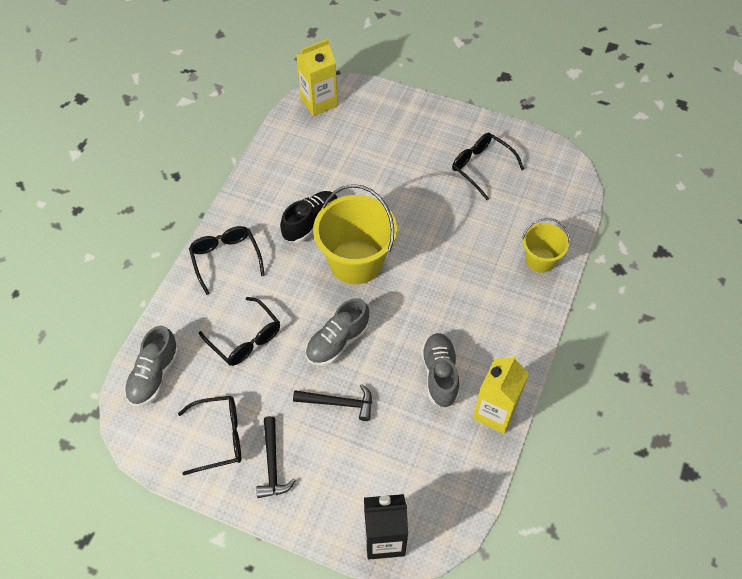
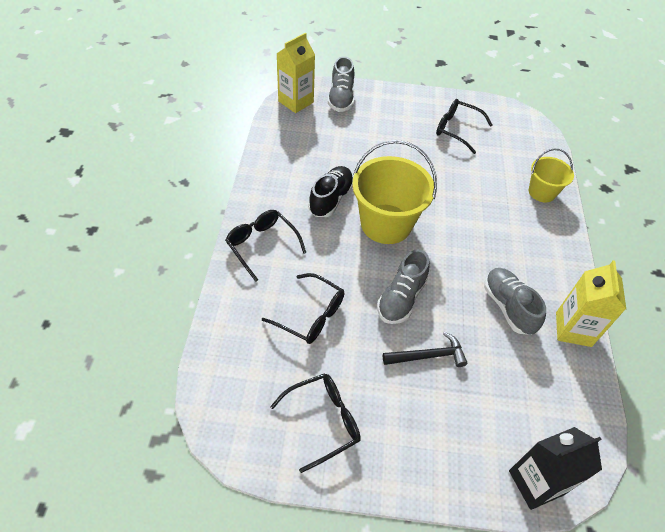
camera: 20 degrees left, 5 degrees down
(154, 375) = (229, 373): grey shoe -> grey shoe (341, 98)
(272, 464) = (389, 435): black hammer -> none

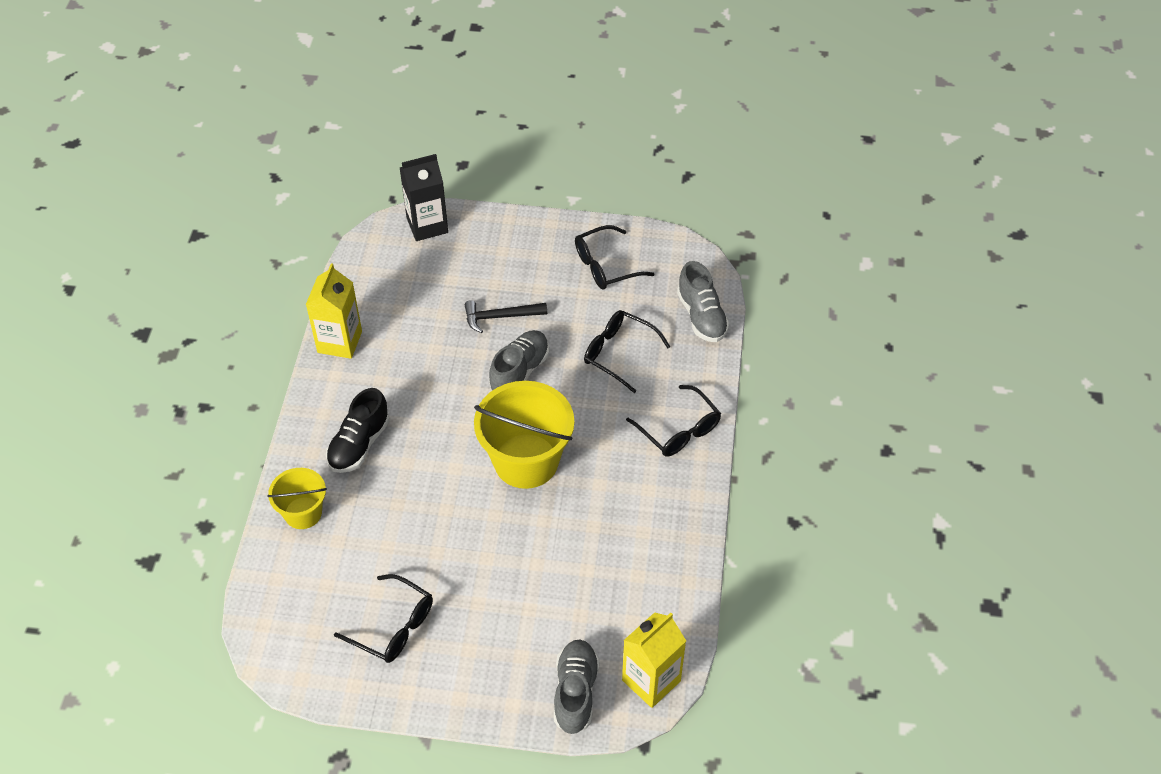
camera: 175 degrees left, 0 degrees up
(331, 199) = (595, 496): black shoe -> black shoe (359, 444)
(508, 307) = (403, 363): grey shoe -> grey shoe (701, 316)

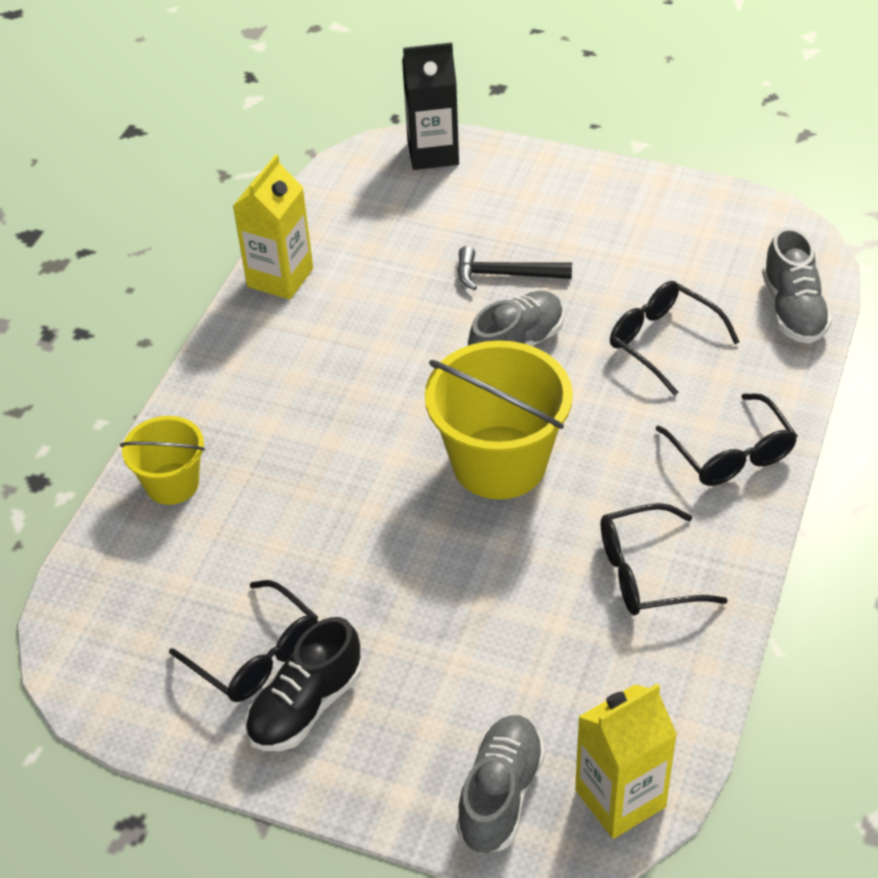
camera: 15 degrees right, 5 degrees down
(359, 444) = (272, 408): black shoe -> black shoe (306, 706)
(605, 266) = (666, 230): black glasses -> black glasses (645, 573)

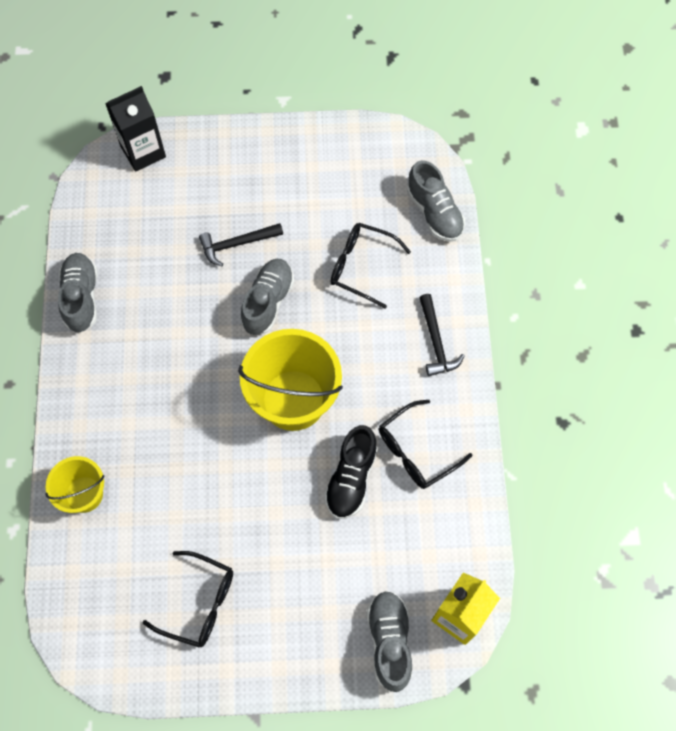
camera: 25 degrees left, 20 degrees up
(280, 277) = (81, 297): yellow carton -> grey shoe
(306, 706) = (247, 627): black shoe -> black shoe (351, 478)
(731, 454) = (436, 342): black glasses -> black hammer

